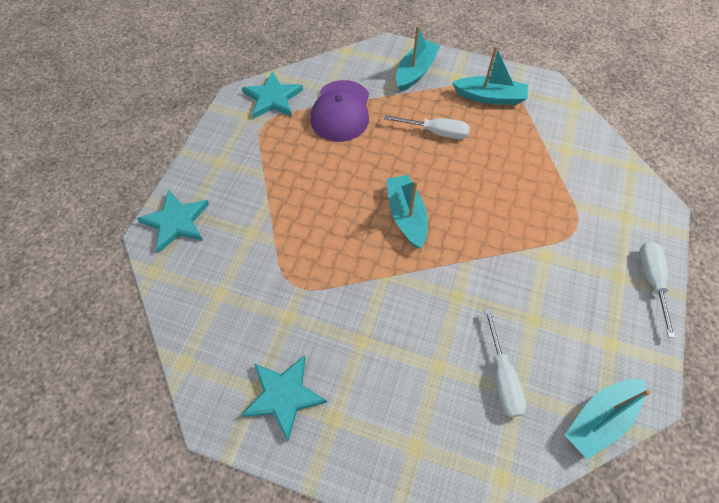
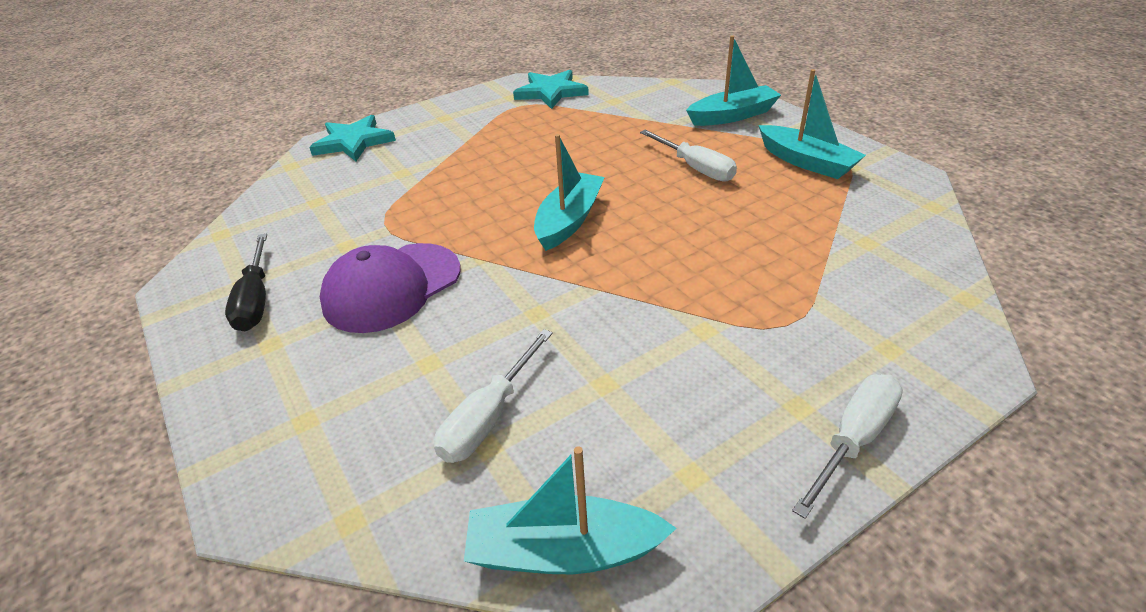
camera: 40 degrees right, 20 degrees down
(283, 395) = (256, 300): turquoise star -> black screwdriver
(341, 111) = (607, 120): purple cap -> purple cap (392, 287)

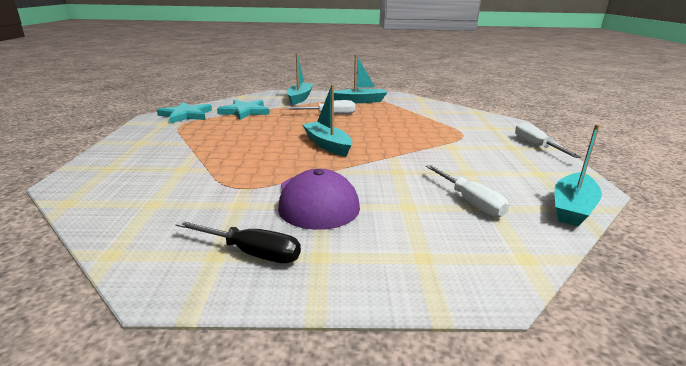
camera: 60 degrees left, 15 degrees down
(353, 142) = (95, 173): turquoise star -> turquoise star (245, 111)

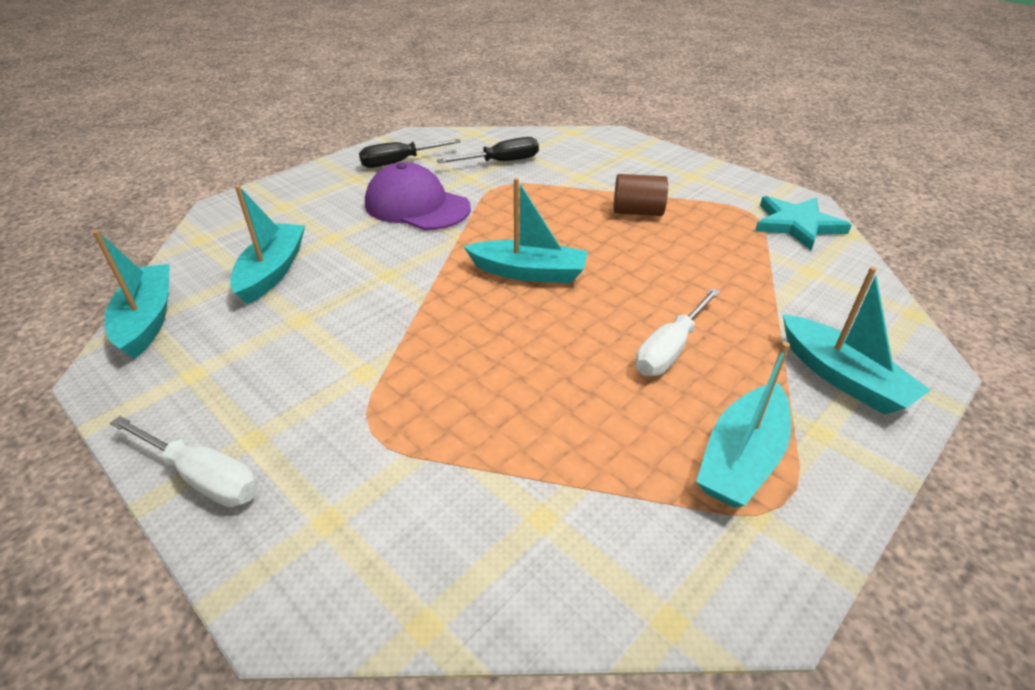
camera: 135 degrees right, 15 degrees up
(187, 204) = (501, 162): none -> black screwdriver
(218, 142) = (637, 212): none -> brown cylinder
(245, 111) = (775, 274): turquoise star -> none
(470, 202) = (273, 271): white screwdriver -> turquoise boat

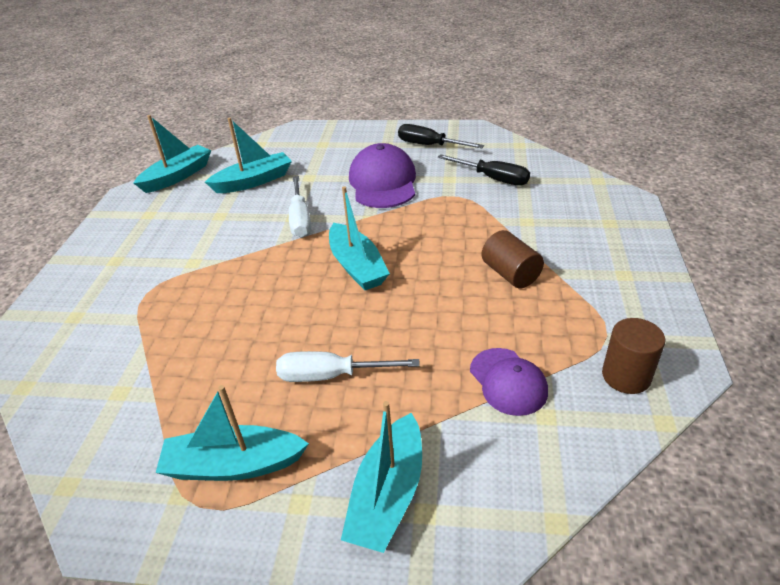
camera: 55 degrees right, 0 degrees up
(202, 477) = (80, 263): white screwdriver -> white screwdriver (300, 219)
(761, 268) = (508, 381): none -> purple cap
(797, 224) = (626, 376): turquoise star -> brown cylinder

